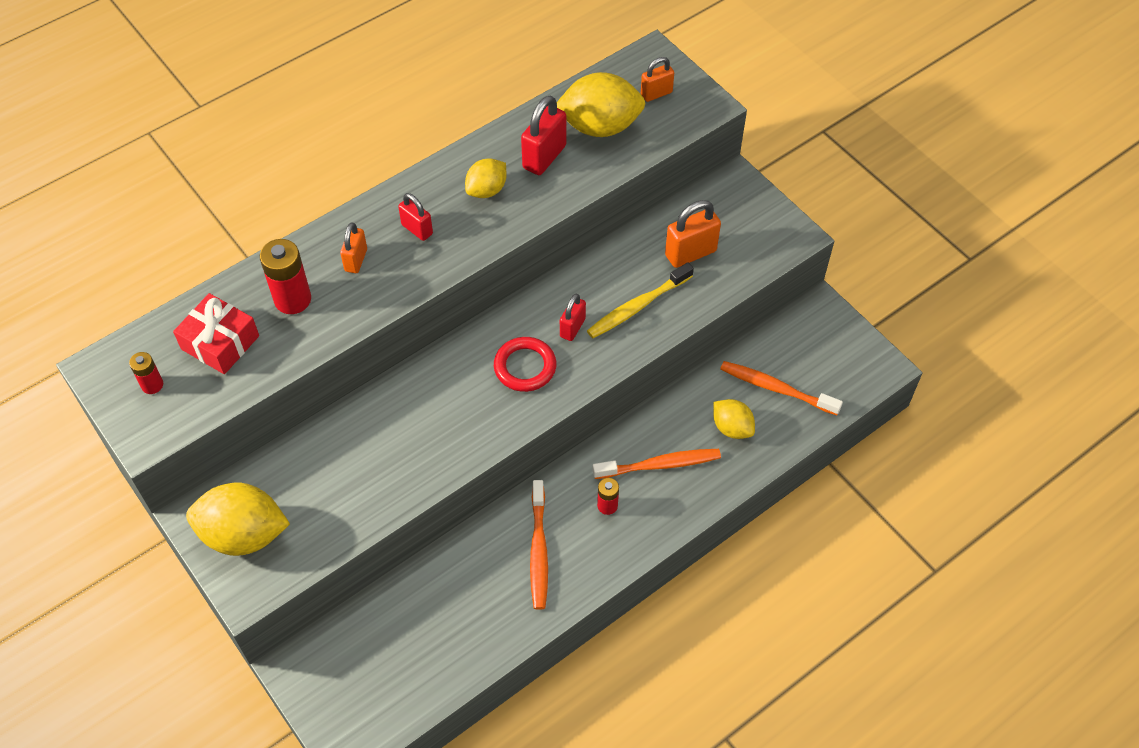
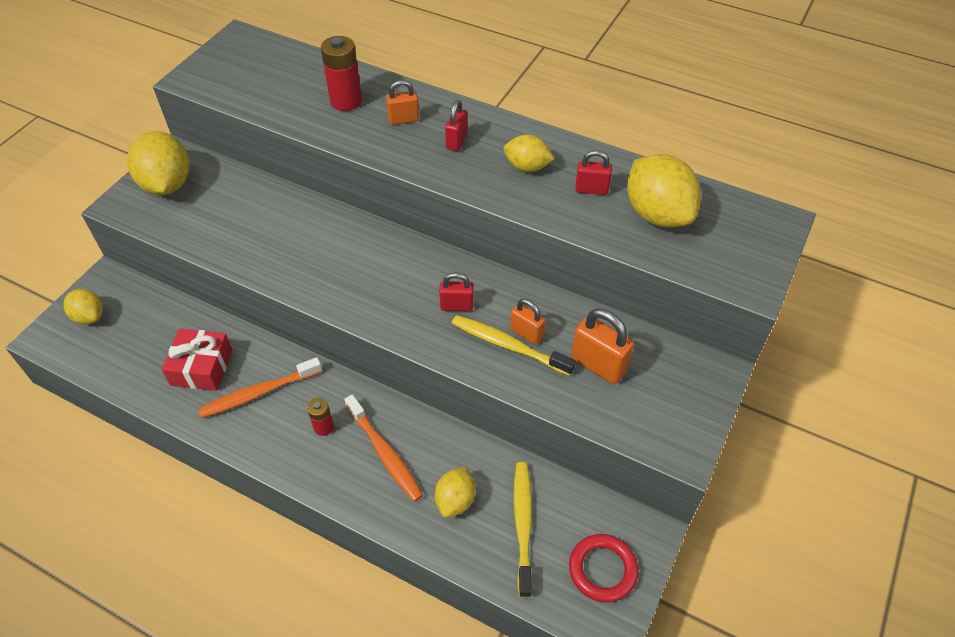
camera: 65 degrees right, 5 degrees down
(152, 385) = (234, 65): red battery -> none
(220, 342) = (287, 81): red gift -> red gift (202, 367)
(342, 694) = (89, 316): none -> yellow lemon
(525, 367) = (397, 288): red ring -> red ring (602, 569)
(544, 157) = (591, 189): red padlock -> red padlock, size x0.63
(656, 93) = (732, 240): orange padlock -> orange padlock (526, 333)
(776, 388) = (522, 525): orange toothbrush -> yellow toothbrush

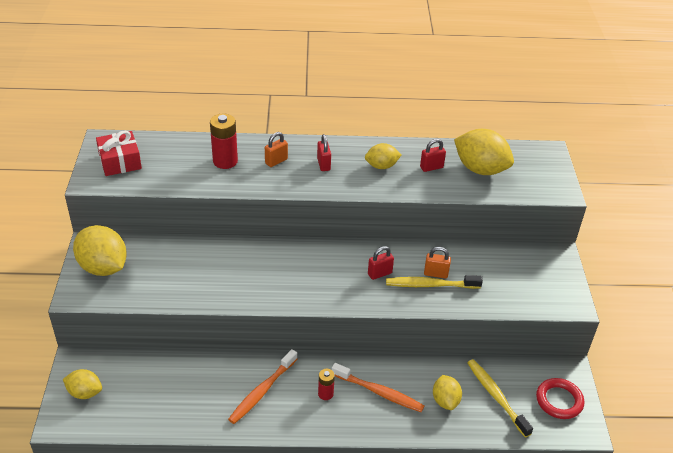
camera: 30 degrees left, 10 degrees down
(202, 367) = (205, 392): red gift -> red gift (120, 161)
(598, 365) = (491, 276): orange padlock -> none

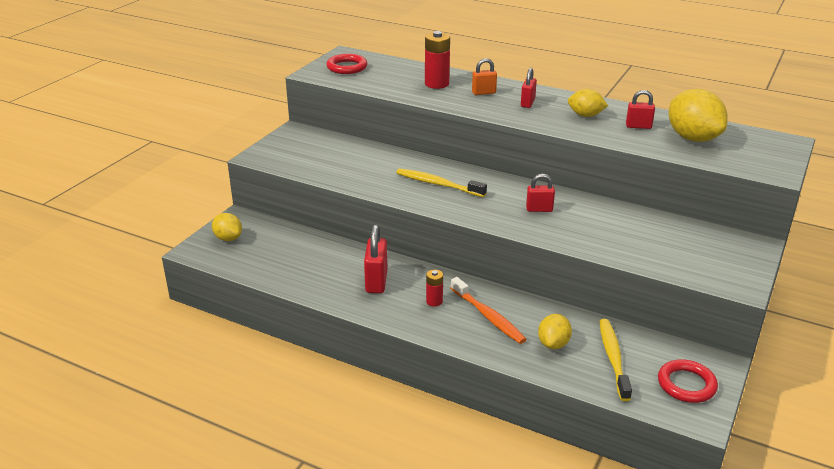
camera: 30 degrees right, 10 degrees down
(103, 267) = (293, 146): yellow lemon -> none
(120, 161) = (347, 67): red gift -> red ring
(262, 391) = (376, 282): orange toothbrush -> red padlock
(430, 285) = (586, 230): yellow toothbrush -> yellow toothbrush (438, 184)
(435, 274) = (599, 224): orange padlock -> none

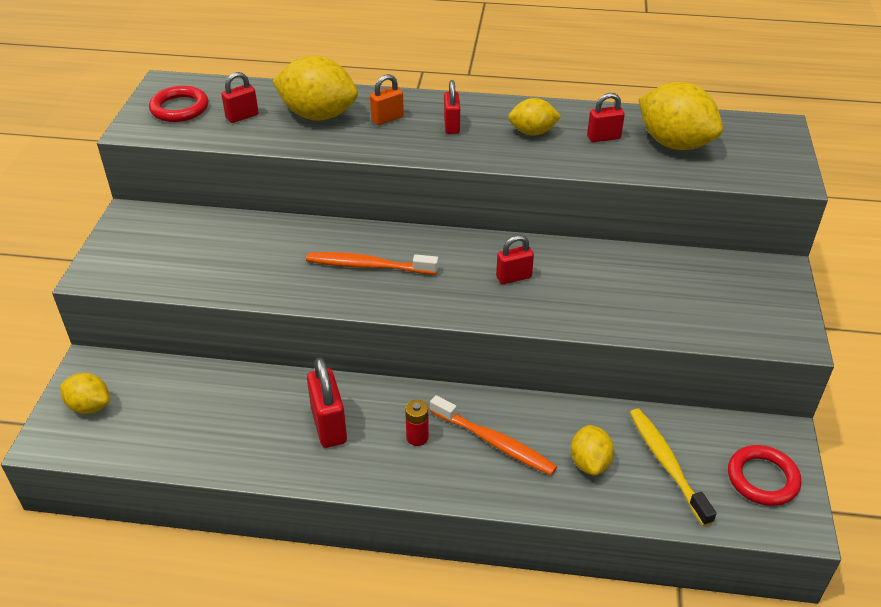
camera: 20 degrees left, 10 degrees up
(385, 77) = (242, 116): none -> red padlock
(437, 84) = (318, 115): red battery -> yellow lemon
(438, 184) = (368, 266): yellow toothbrush -> orange toothbrush

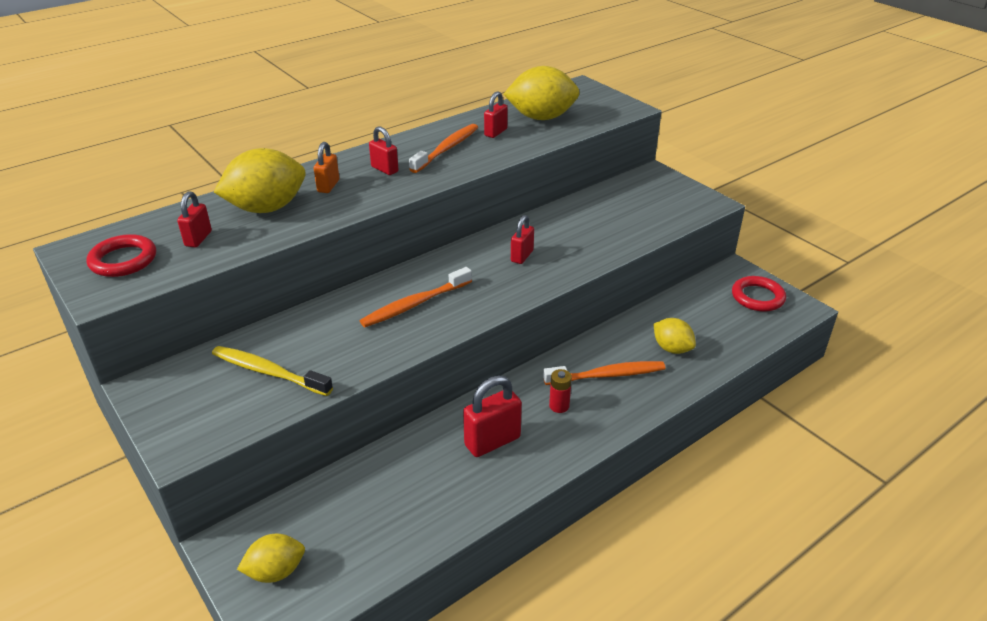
camera: 45 degrees left, 5 degrees down
(329, 426) = (492, 441): red padlock -> red padlock turned 60 degrees counterclockwise
(532, 132) = (446, 149): yellow lemon -> orange toothbrush
(666, 464) = (708, 321): yellow toothbrush -> yellow toothbrush (268, 372)

